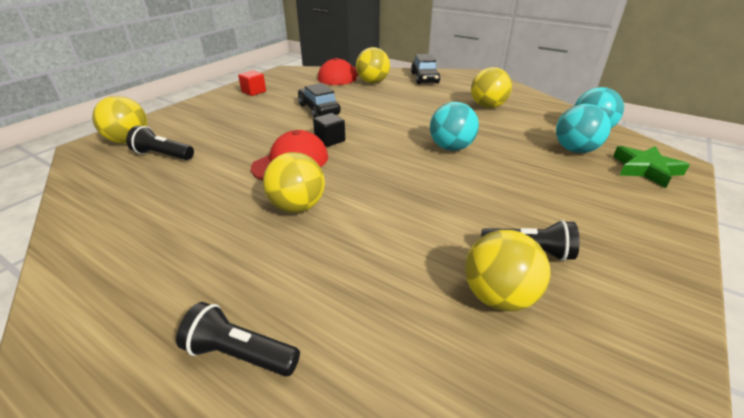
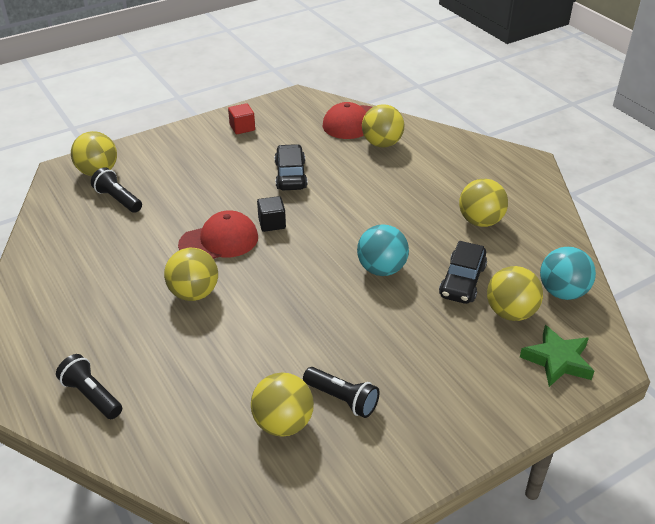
camera: 25 degrees right, 5 degrees up
(424, 78) = (450, 151): black car -> black car (462, 281)
(575, 150) = (510, 312): turquoise ball -> yellow ball

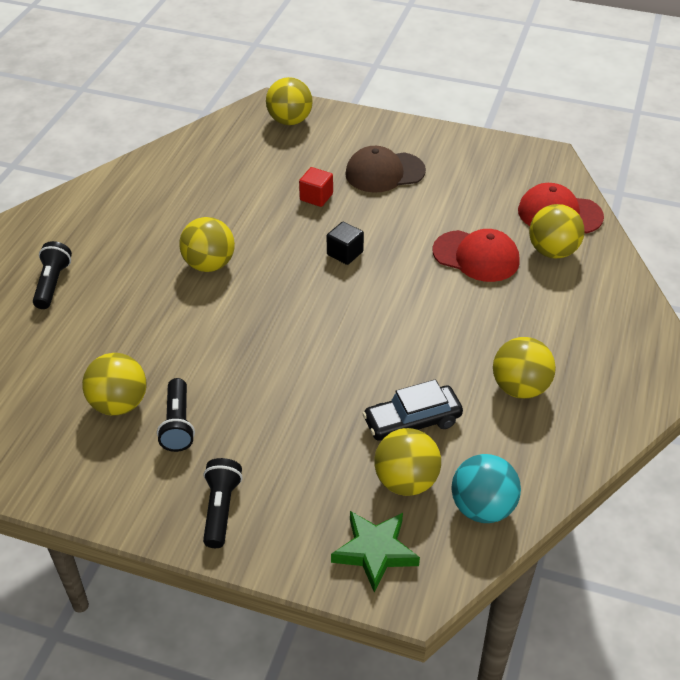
camera: 50 degrees right, 5 degrees up
(118, 199) = (270, 153): black flashlight -> black flashlight (221, 509)
(217, 163) = (384, 172): none -> brown cap
(219, 241) = (286, 238): red cap -> red cap (476, 256)
(242, 128) = (453, 154): red cube -> red cube (316, 197)
(290, 175) = (425, 223): black car -> none
(381, 269) = (365, 357): turquoise ball -> none

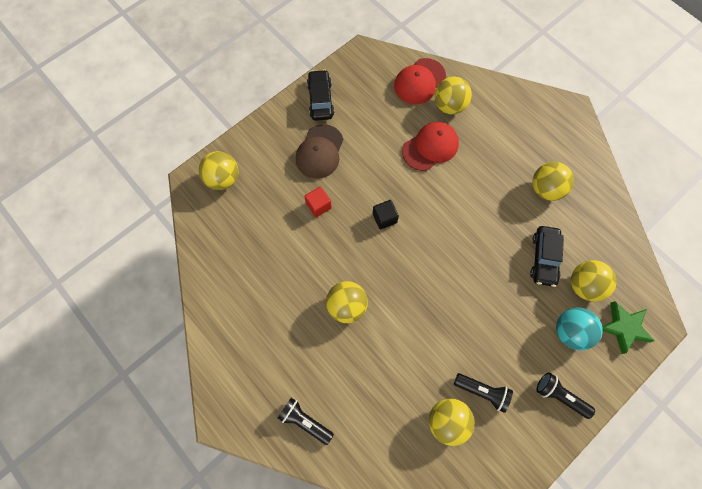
camera: 60 degrees left, 25 degrees up
(451, 148) = (320, 100): none -> black car
(482, 507) = (618, 258): turquoise ball -> turquoise ball (570, 332)

